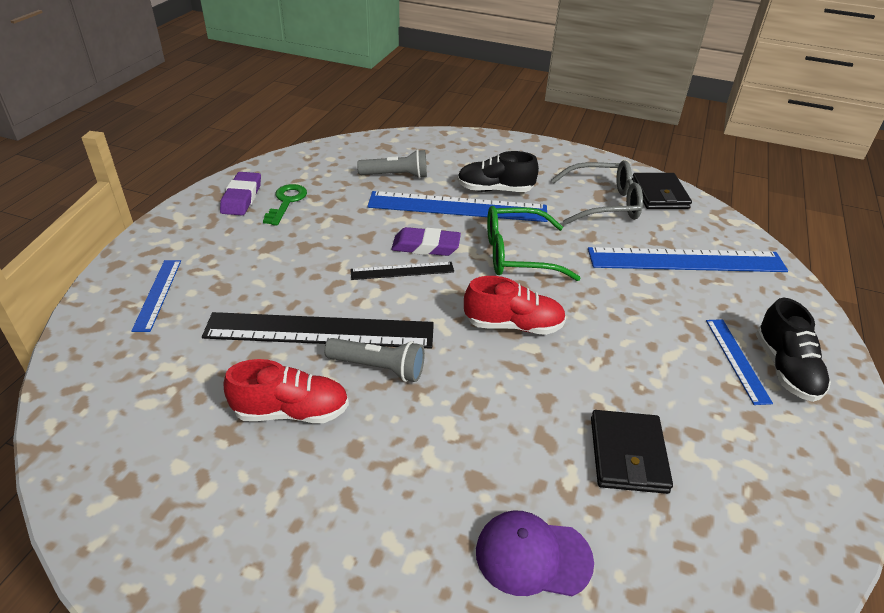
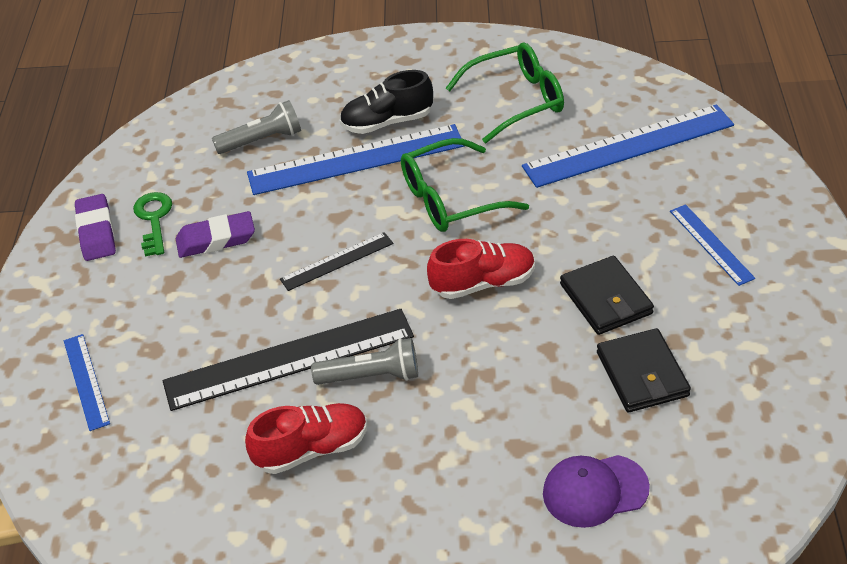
camera: 15 degrees left, 5 degrees up
(426, 246) = (346, 223): purple eraser -> purple eraser (216, 239)
(603, 203) = (516, 100): grey glasses -> green glasses
(659, 194) = (573, 68): black wallet -> black wallet (606, 299)
(785, 369) = (758, 238): black shoe -> none

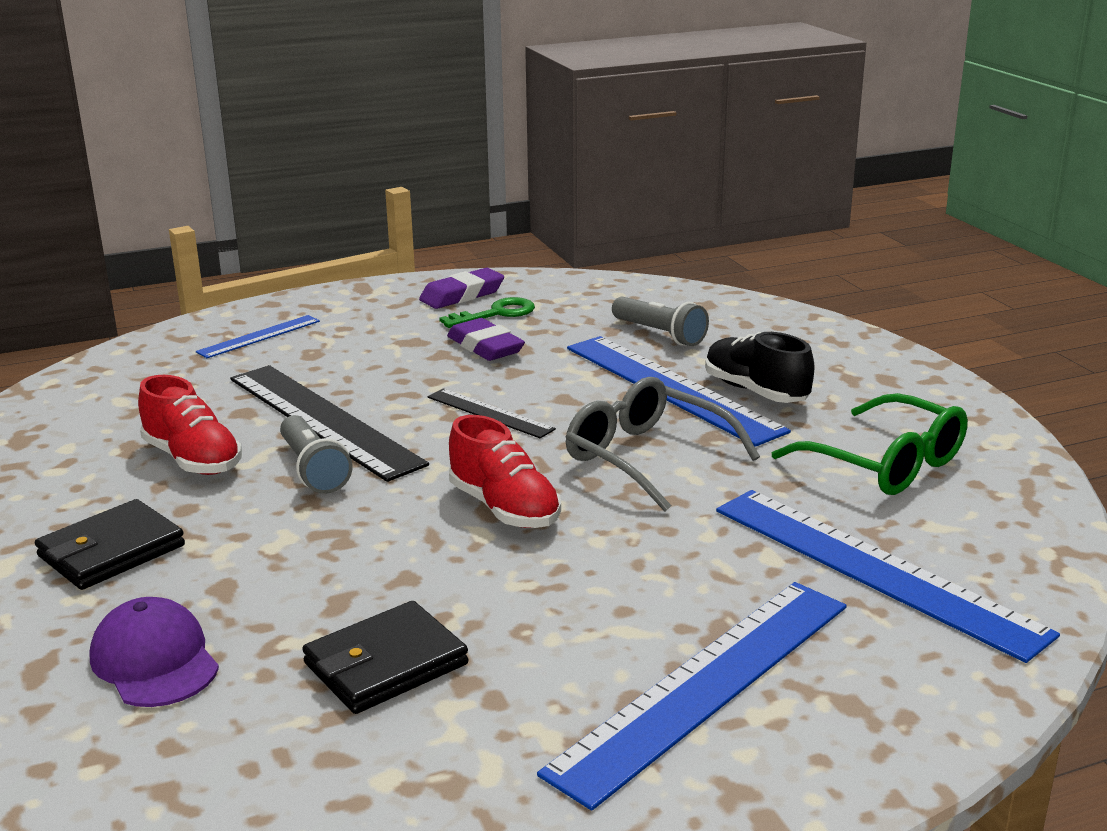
camera: 65 degrees right, 20 degrees down
(451, 199) = (647, 457): green glasses -> grey glasses
(606, 299) = (524, 606): black wallet -> black wallet (111, 551)
(711, 244) = (705, 685): blue ruler -> blue ruler, size x1.97

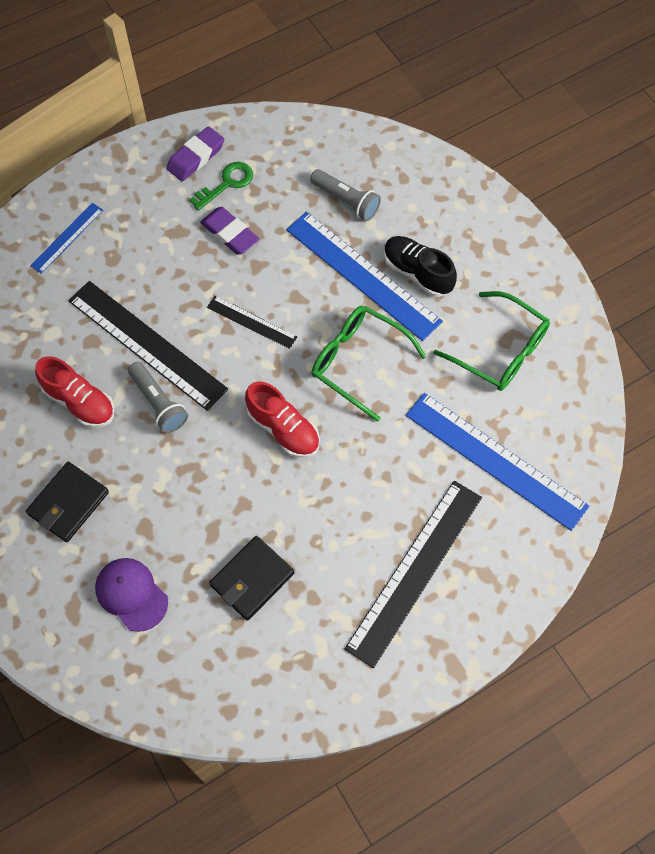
camera: 10 degrees left, 40 degrees up
(647, 457) = (358, 362): grey glasses -> green glasses
(705, 685) = (415, 571): blue ruler -> black ruler

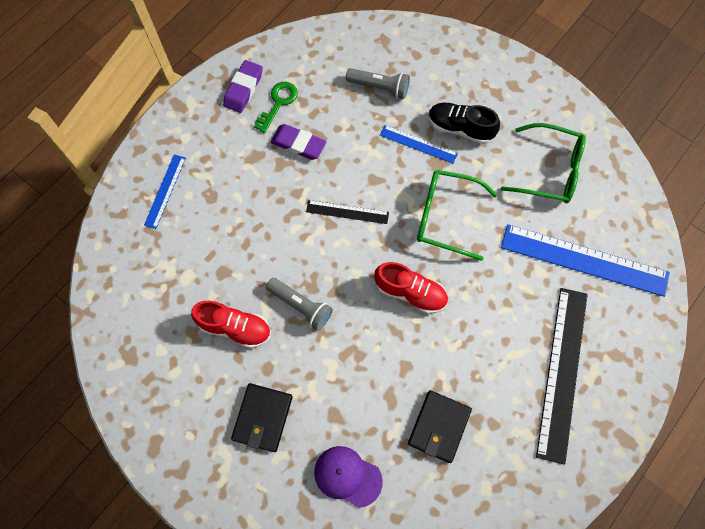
camera: 20 degrees left, 5 degrees up
(147, 344) = (270, 259): black ruler -> none
(362, 275) = (418, 144): blue ruler -> blue ruler, size x0.51

